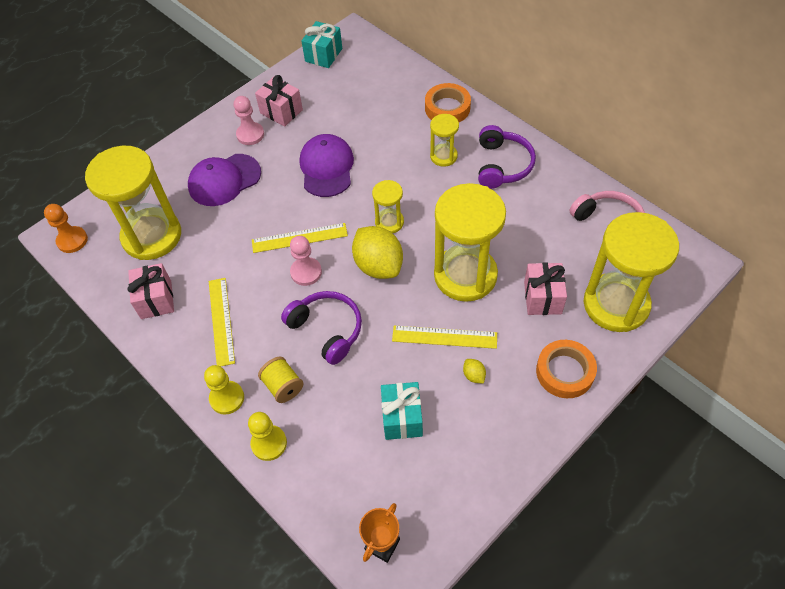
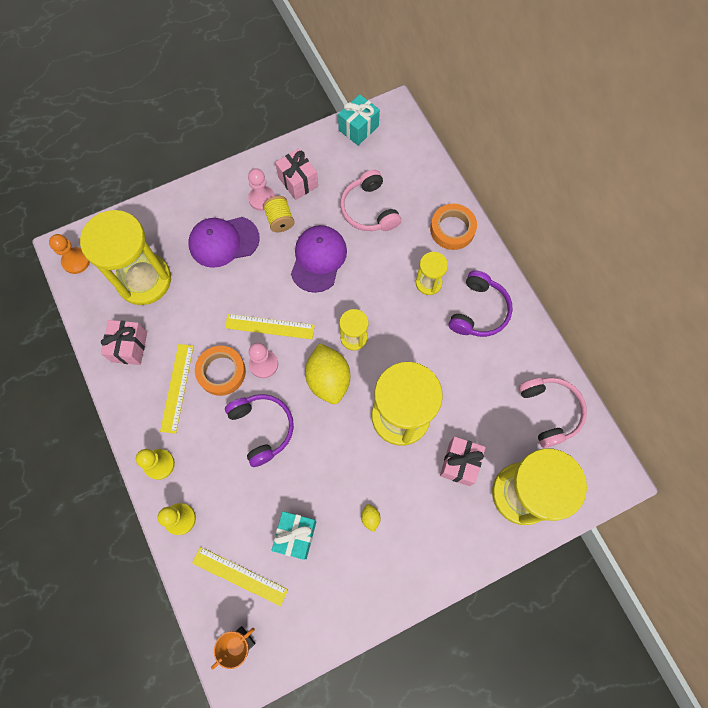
camera: 15 degrees right, 15 degrees up
(283, 386) = (208, 470): yellow spool -> yellow spool (280, 220)
(360, 114) = (369, 209): none -> pink headphones
(444, 337) = (359, 471): yellow ruler -> yellow ruler (240, 576)
(565, 372) = (449, 543): orange tape -> orange tape (221, 372)

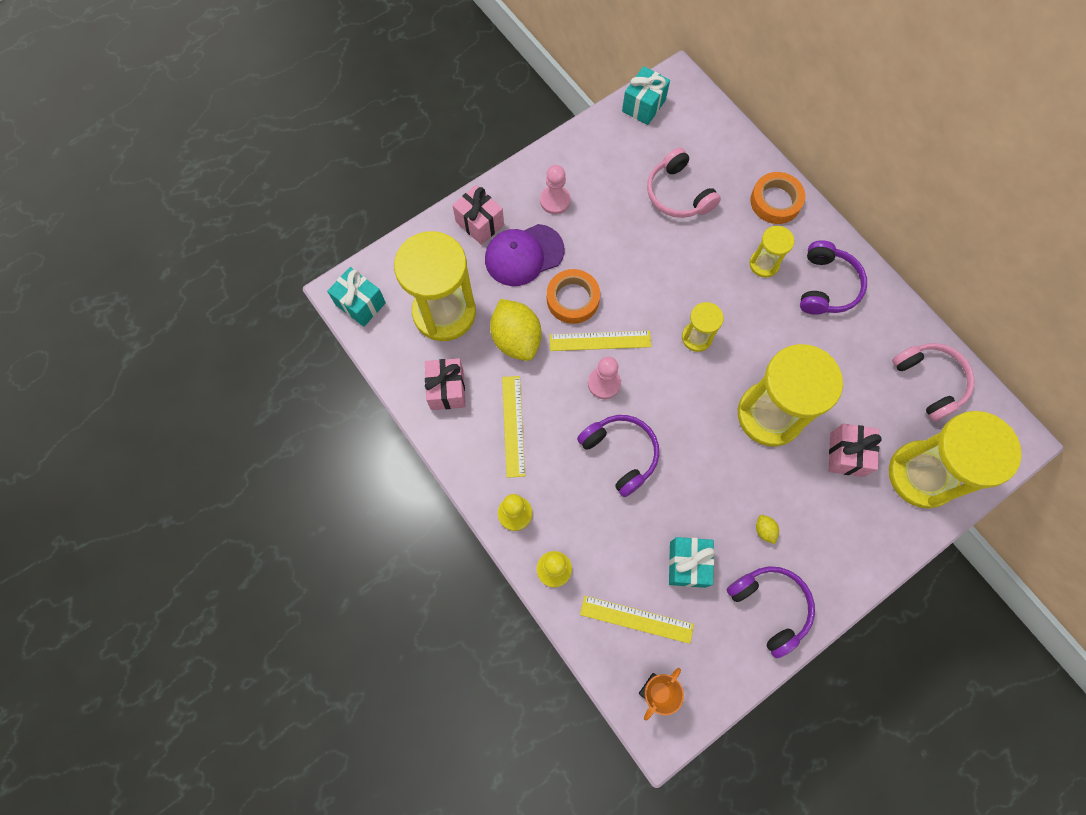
camera: 10 degrees left, 0 degrees up
(76, 261) = (360, 304): orange pawn -> turquoise gift
(221, 372) = (559, 400): orange tape -> orange tape (572, 299)
(280, 220) = (581, 221): yellow spool -> none
(298, 182) = (591, 175): pink gift -> pink gift (480, 223)
(318, 259) = (635, 257): purple cap -> none
(328, 379) = (680, 388): yellow lemon -> yellow lemon (516, 339)
(358, 587) = (770, 607): none -> purple headphones

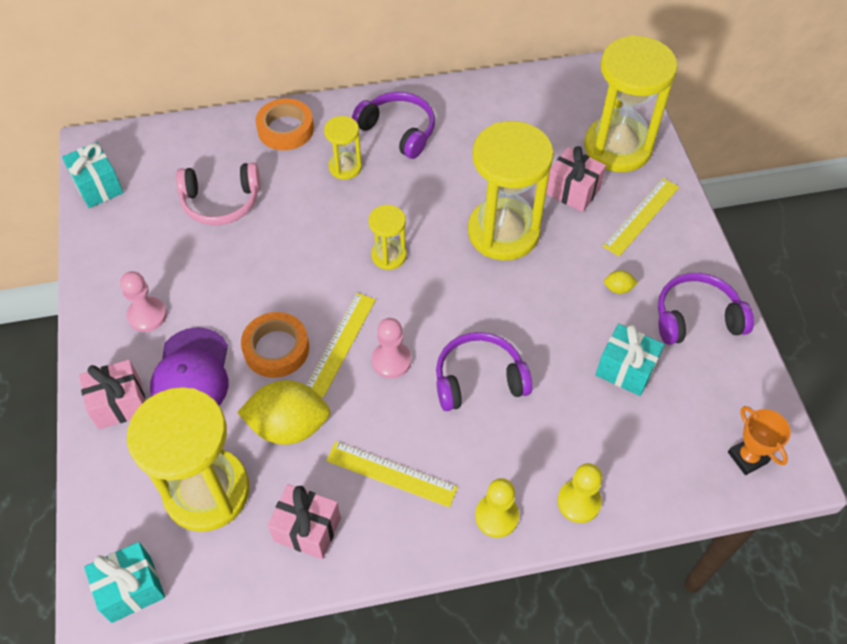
camera: 65 degrees left, 15 degrees down
(636, 619) = (665, 442): yellow ruler -> yellow ruler (641, 216)
(930, 381) = (534, 102): pink headphones -> none

